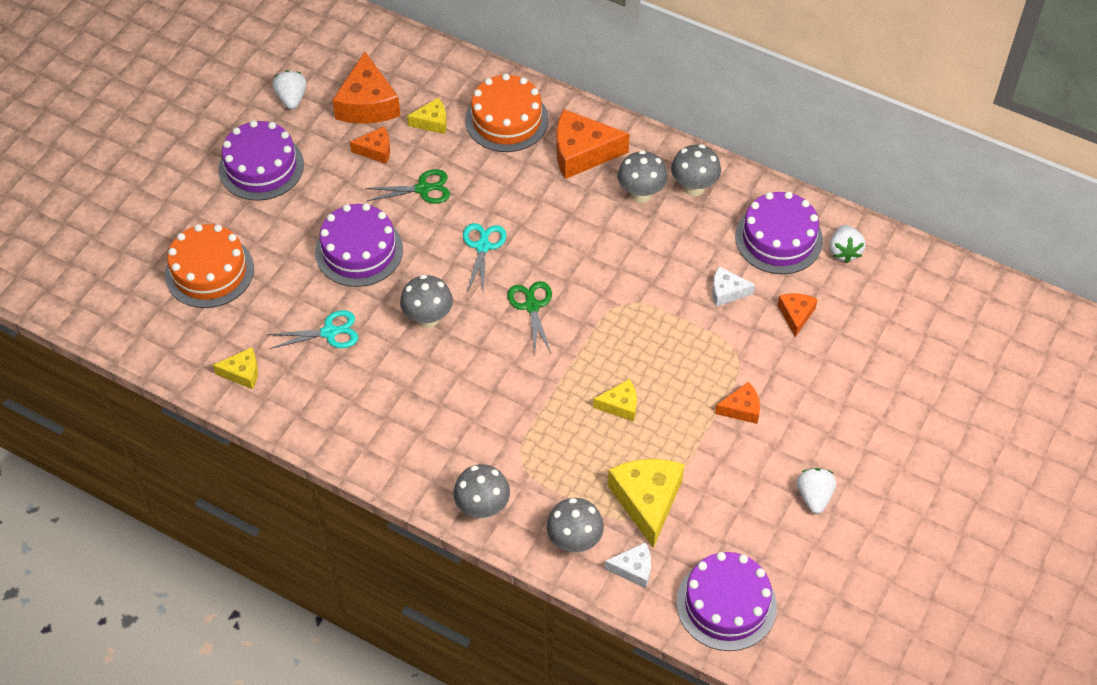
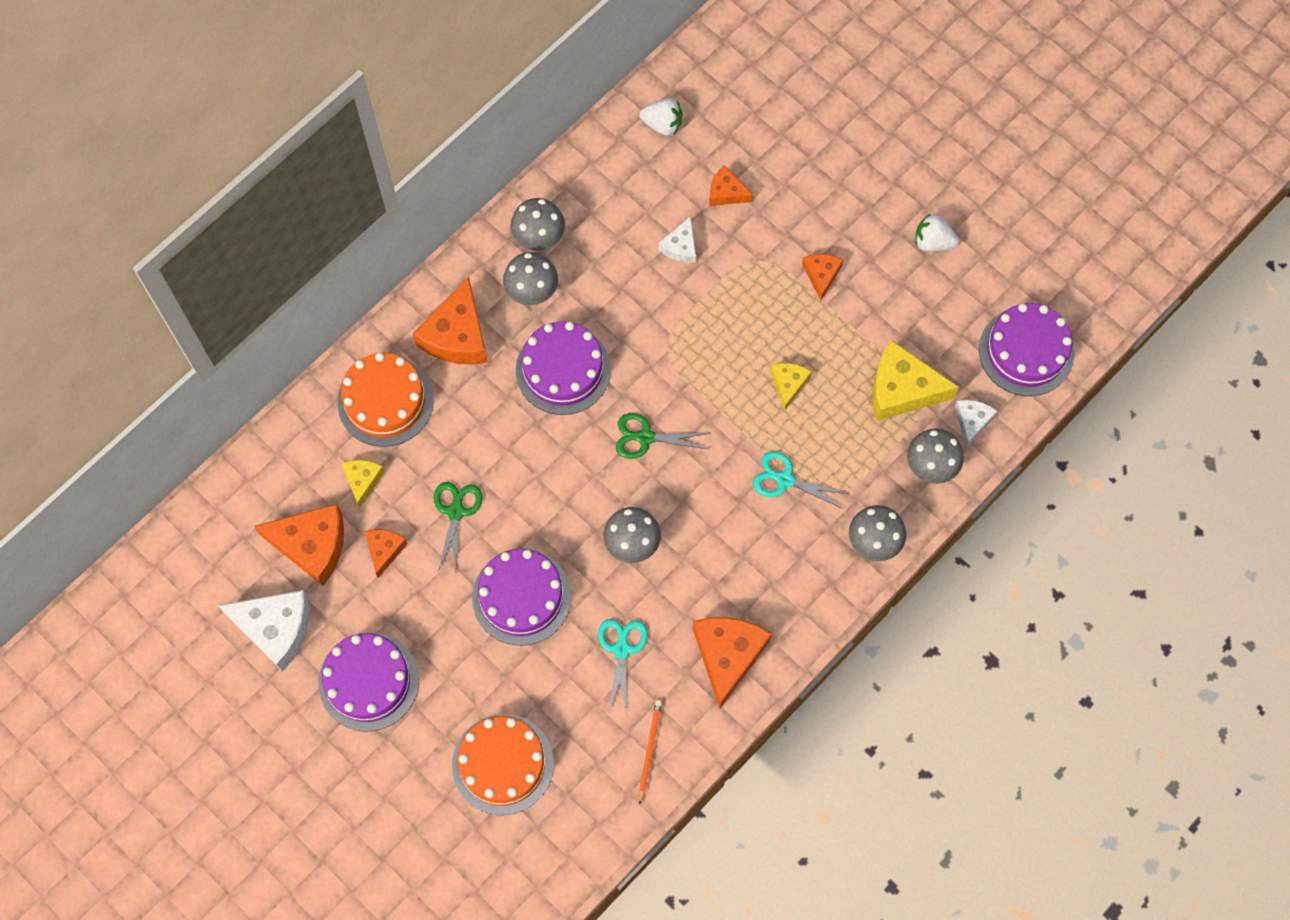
camera: 75 degrees left, 15 degrees up
(242, 373) = (649, 750): yellow cheese -> orange pencil
(291, 98) = (275, 629): white strawberry -> white cheese
(342, 413) = (728, 655): none -> orange cheese
(483, 246) = (554, 467): turquoise scissors -> turquoise scissors (785, 479)
(778, 238) = (629, 179): purple cake -> purple cake (563, 370)

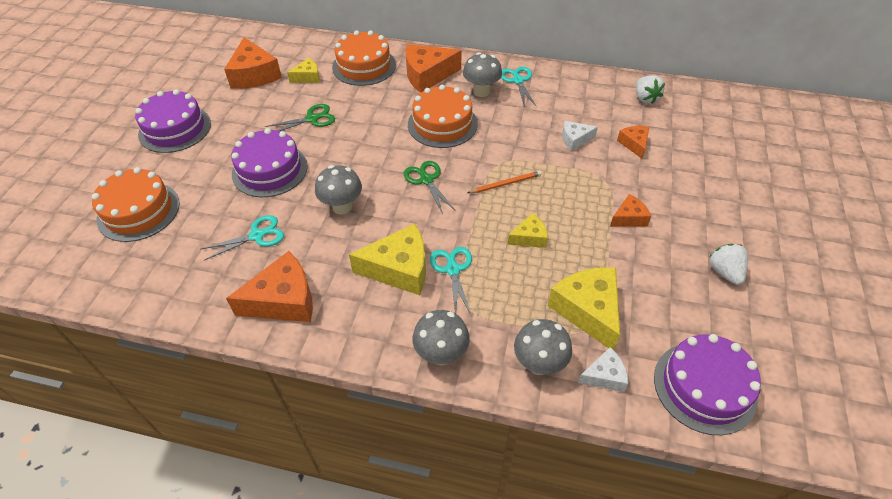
camera: 60 degrees right, 20 degrees down
(275, 629) = (193, 82): white cheese -> none
(384, 550) = (268, 101): orange cheese -> none
(539, 239) = (518, 81): grey mushroom -> turquoise scissors
(563, 370) = (442, 124): purple cake -> orange cake
(649, 750) = (180, 287): orange pencil -> orange pencil (506, 184)
(754, 529) = (399, 269): none -> yellow cheese

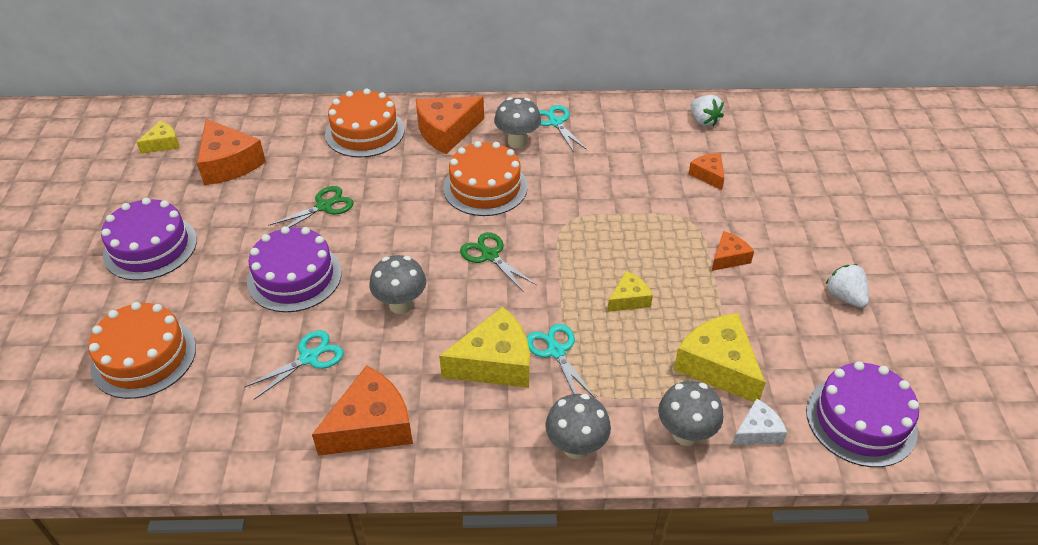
camera: 15 degrees left, 5 degrees down
(308, 77) = (299, 156): yellow cheese -> yellow cheese (163, 144)
(506, 184) = (582, 244): orange pencil -> none
(575, 139) = (642, 180): white cheese -> none

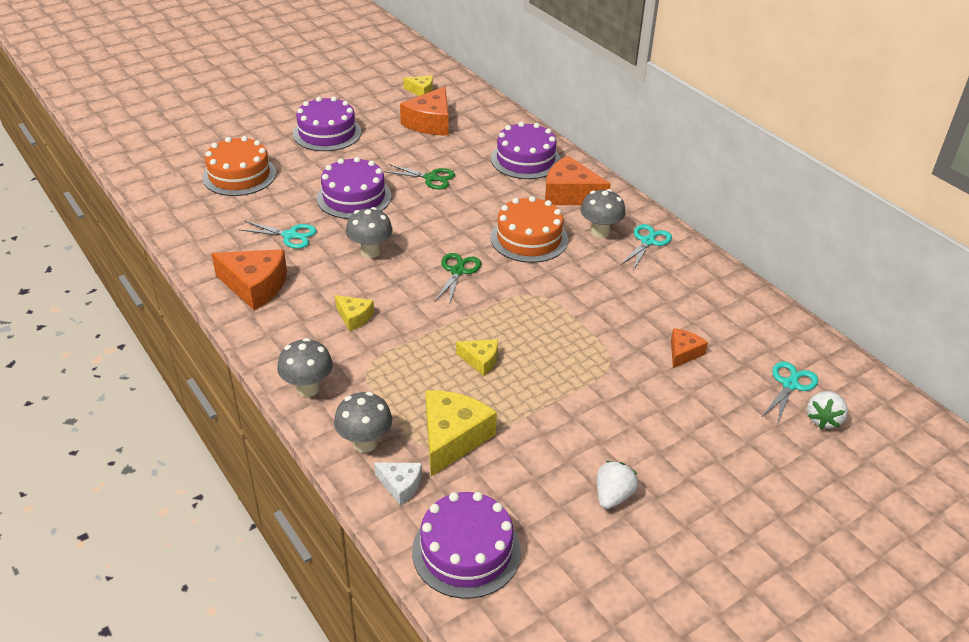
camera: 55 degrees right, 5 degrees down
(365, 132) = (525, 159): orange cake -> purple cake
(495, 363) = (354, 317): yellow cheese -> yellow cheese, size x0.54
(556, 351) = (391, 343): turquoise scissors -> turquoise scissors (790, 385)
(703, 121) = (757, 324): white strawberry -> white strawberry (823, 419)
(729, 258) = (587, 402): orange cheese -> none

